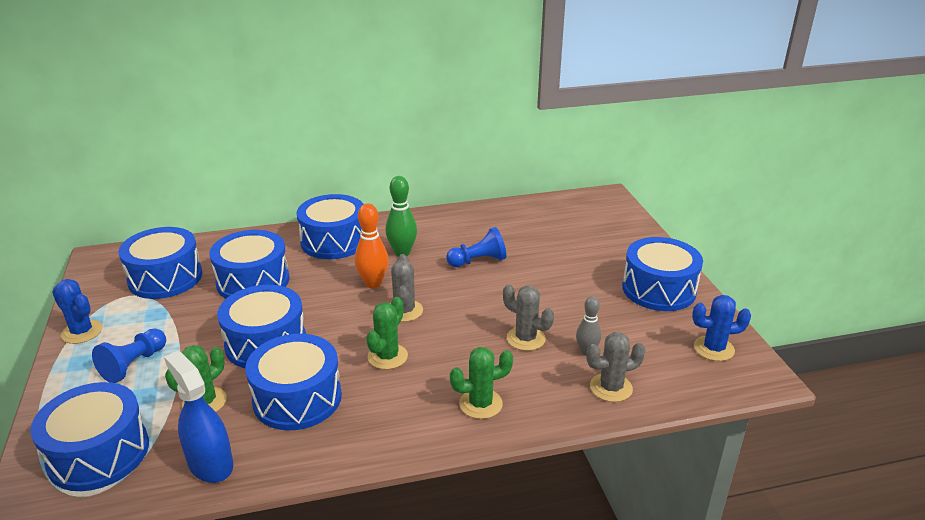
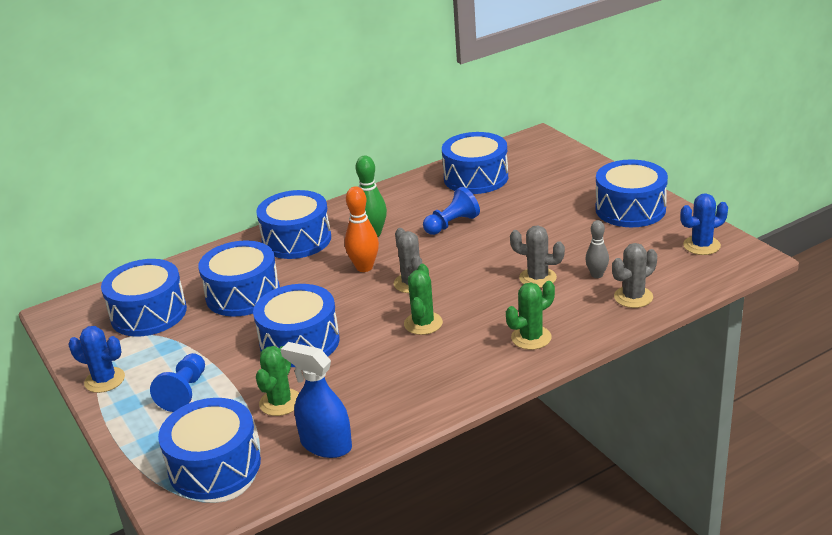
camera: 15 degrees left, 0 degrees up
(297, 398) = (365, 376): blue drum -> blue drum (476, 178)

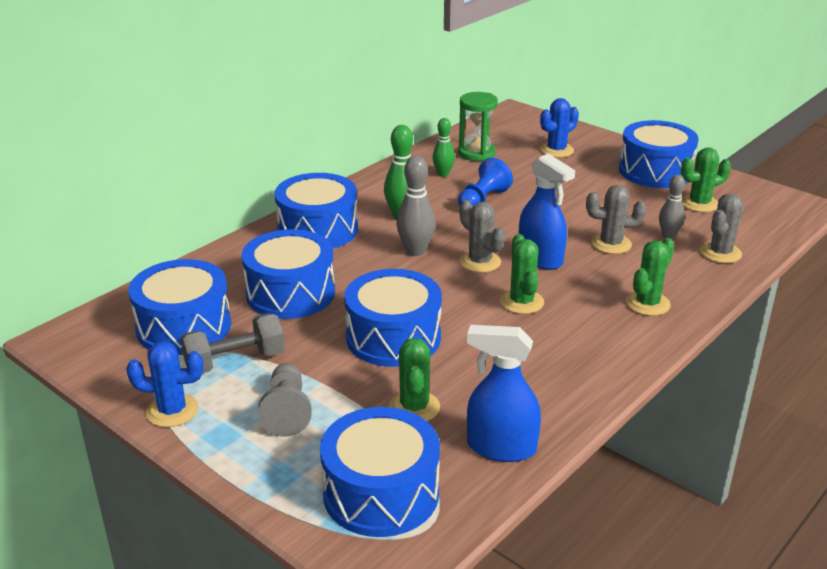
camera: 20 degrees left, 0 degrees up
(170, 347) = (235, 361): none -> grey dumbbell
(184, 392) = (287, 411): blue pawn -> grey pawn
(364, 267) = (415, 251): orange bowling pin -> grey bowling pin
(433, 196) = (443, 174): none -> green bowling pin
(465, 285) = (540, 258): none -> blue spray bottle
(476, 178) = (476, 153): blue drum -> green hourglass
(649, 246) = (699, 203): none -> green cactus
(701, 245) = (749, 199): blue cactus -> blue cactus (556, 150)

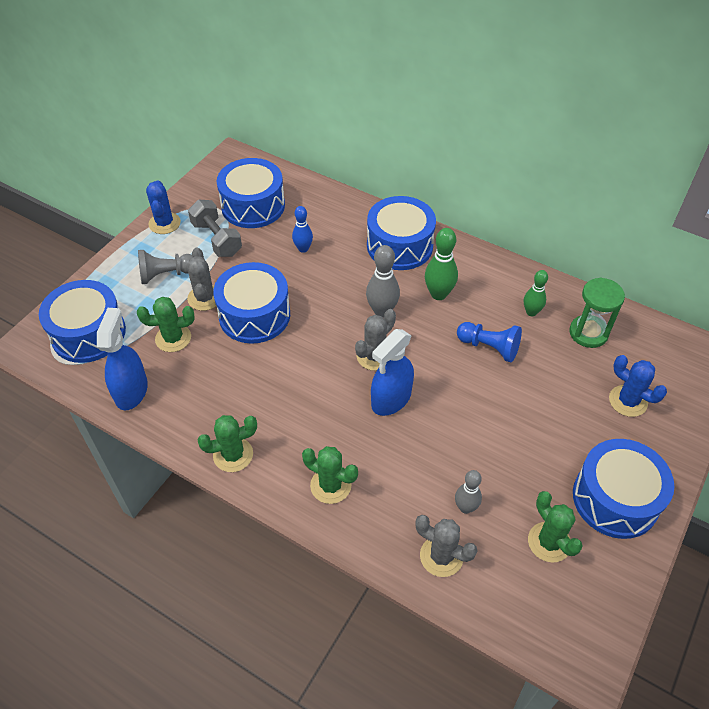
camera: 80 degrees right, 20 degrees up
(290, 293) = (303, 249): blue drum -> blue bowling pin
(521, 302) = (316, 390): green cactus -> green cactus (233, 455)
(611, 244) = (433, 455): grey cactus -> grey cactus (204, 298)

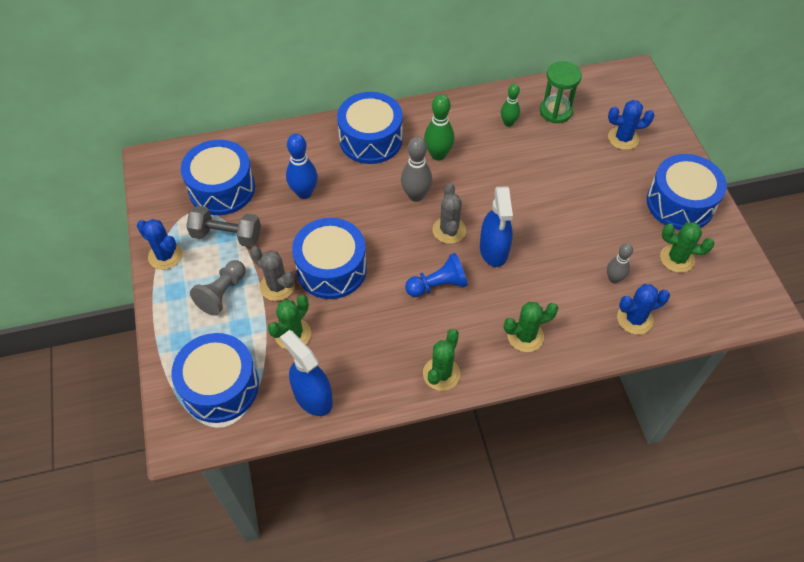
camera: 45 degrees left, 5 degrees up
(303, 249) = (304, 193): blue bowling pin -> blue bowling pin, size x1.51
(441, 556) = (634, 319): grey cactus -> blue cactus
(489, 347) = (511, 166): blue pawn -> blue pawn (438, 285)

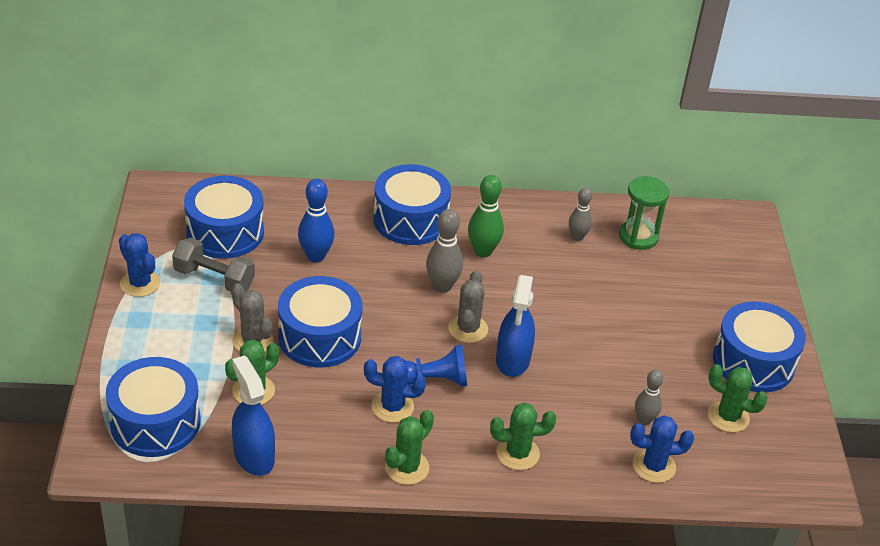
camera: 10 degrees right, 15 degrees down
(222, 293) = (189, 333): grey pawn -> none
(508, 123) = (577, 237): green bowling pin -> grey bowling pin
(623, 138) = (709, 281): blue cactus -> blue cactus (392, 407)

